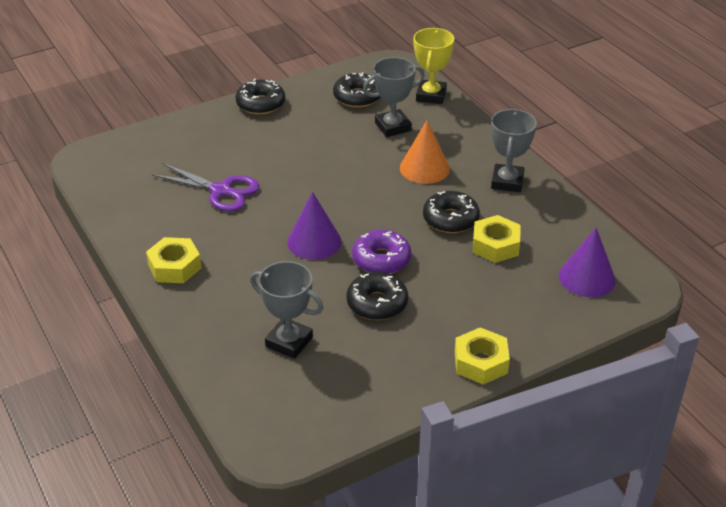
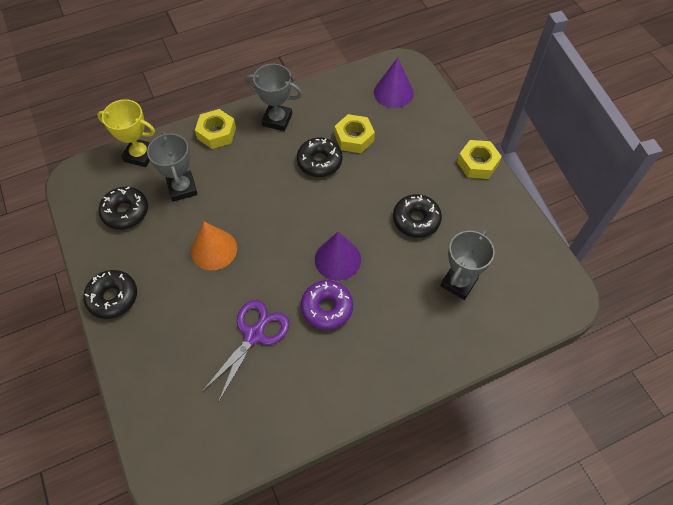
camera: 85 degrees left, 20 degrees up
(174, 267) = (362, 374): yellow nut -> yellow nut (216, 133)
(381, 259) = (365, 213): purple donut -> purple donut (327, 308)
(424, 168) = (249, 171): orange cone -> orange cone (214, 249)

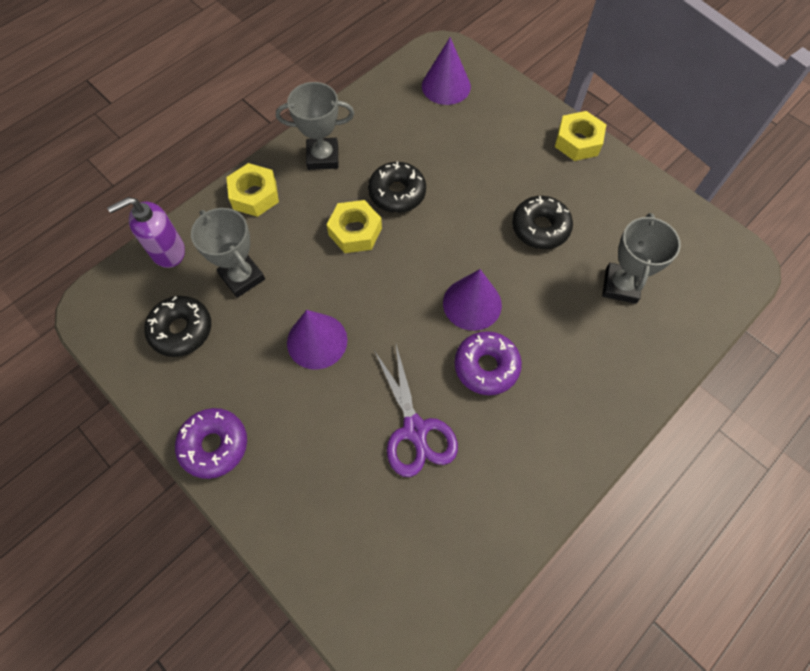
camera: 20 degrees left, 5 degrees up
(113, 297) = (214, 445): black donut -> purple donut
(140, 155) = (168, 251): yellow trophy -> purple soap dispenser
(214, 249) = (317, 341): orange cone -> purple cone
(254, 335) = (415, 430): purple scissors -> purple scissors turned 150 degrees clockwise
(354, 138) = (424, 153): yellow nut -> yellow nut (355, 231)

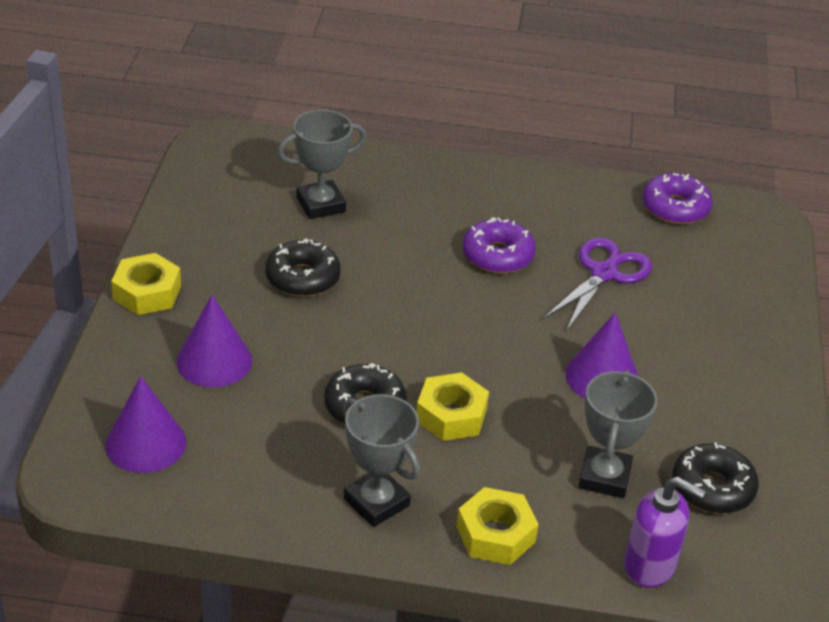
camera: 130 degrees left, 25 degrees down
(214, 445) = (772, 391): purple donut -> purple donut (675, 208)
(472, 303) = (443, 290): purple cone -> purple cone (214, 361)

